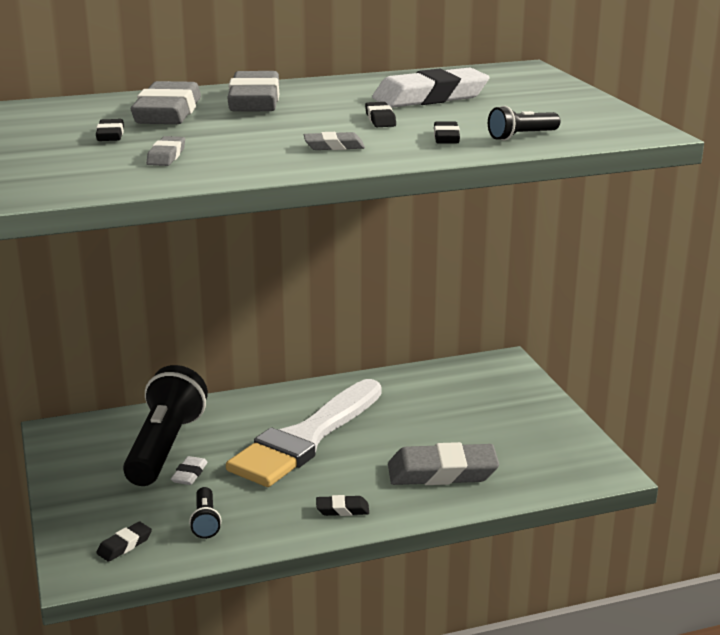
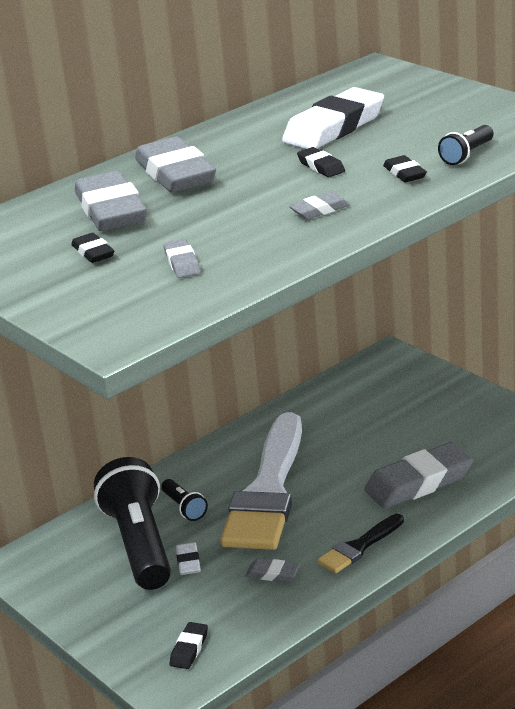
camera: 20 degrees left, 5 degrees up
(205, 522) = (245, 601): black flashlight -> black flashlight (184, 508)
(249, 507) = (272, 574): none -> grey eraser
(342, 509) = (359, 547): black eraser -> black brush

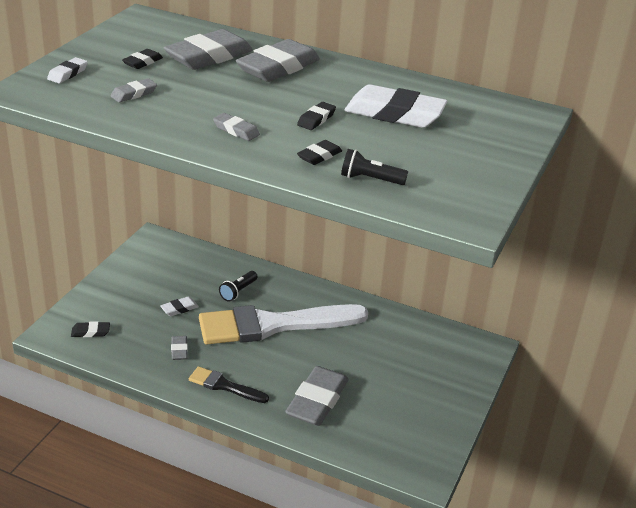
camera: 60 degrees right, 5 degrees up
(87, 303) = (68, 74): none -> white eraser
(140, 544) = (191, 283): black flashlight -> none
(419, 483) = (317, 401): grey eraser -> grey eraser turned 75 degrees clockwise

